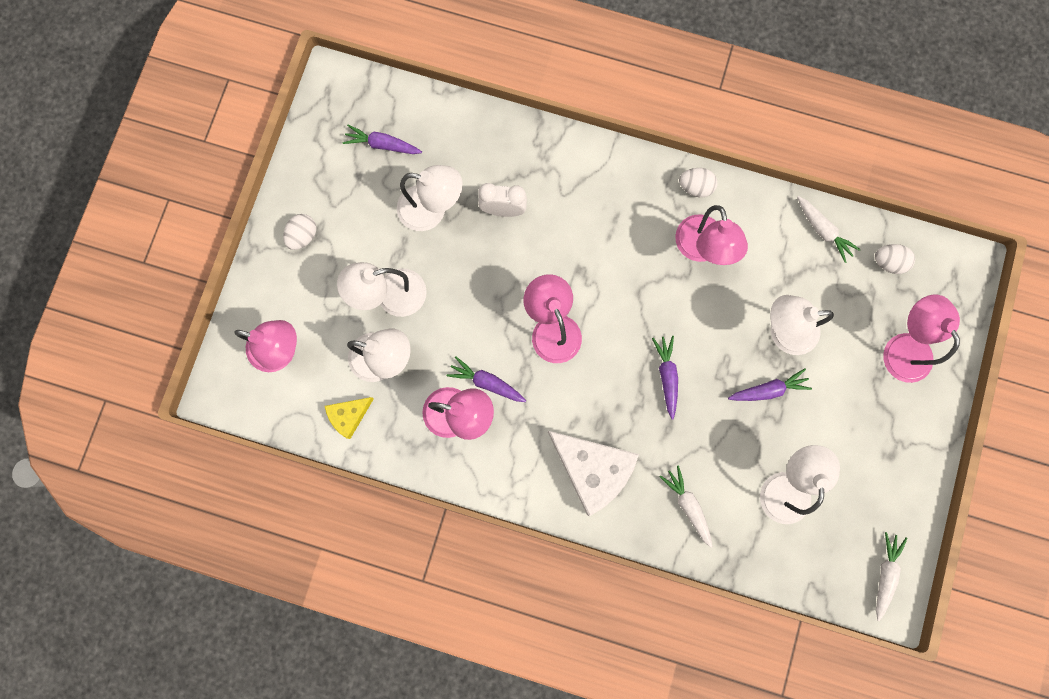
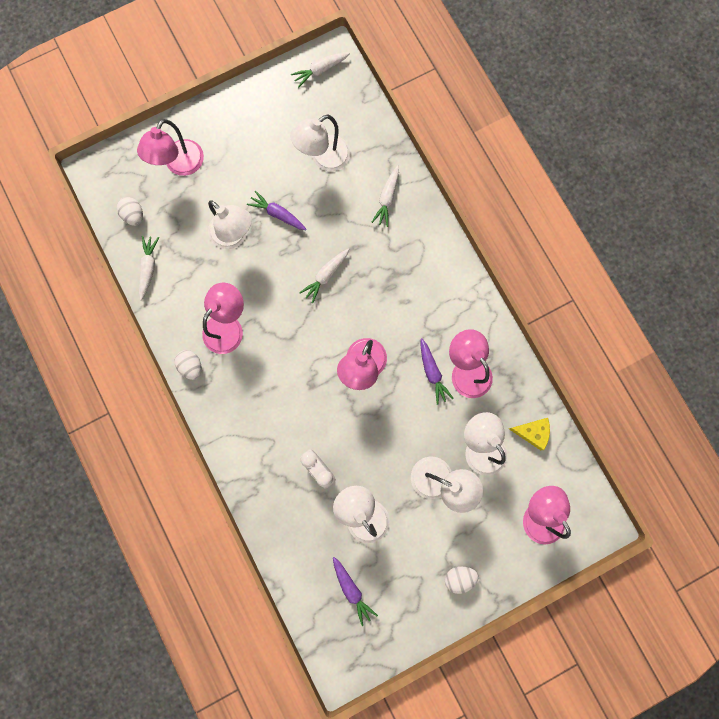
camera: 135 degrees left, 0 degrees up
(592, 469) = (420, 267): white cheese -> none
(666, 376) = (325, 276): purple carrot -> white carrot

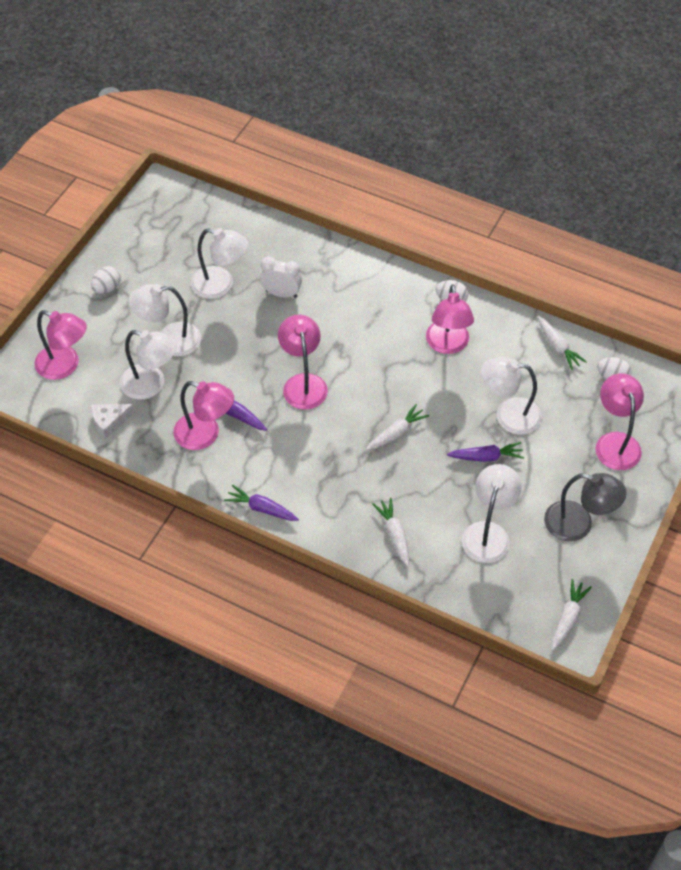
camera: 145 degrees right, 25 degrees down
(259, 125) = (578, 524): none -> grey lamp
(325, 276) = (396, 433): white carrot -> white carrot turned 45 degrees clockwise
(352, 589) = (191, 235): purple carrot -> purple carrot (261, 508)
(532, 432) = (109, 421): yellow cheese -> white cheese

